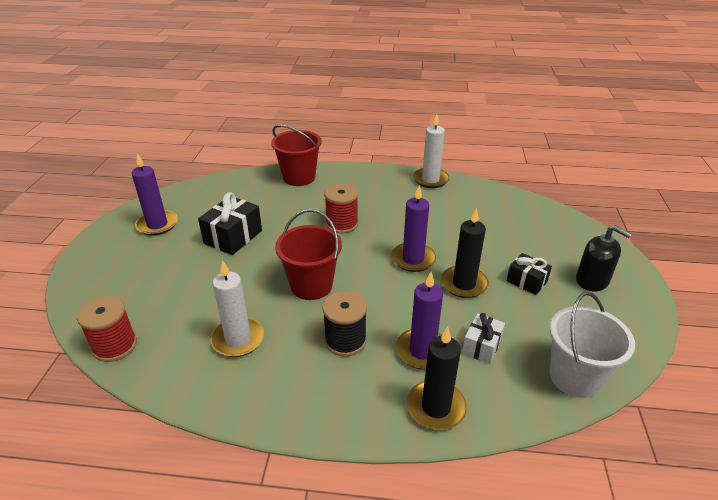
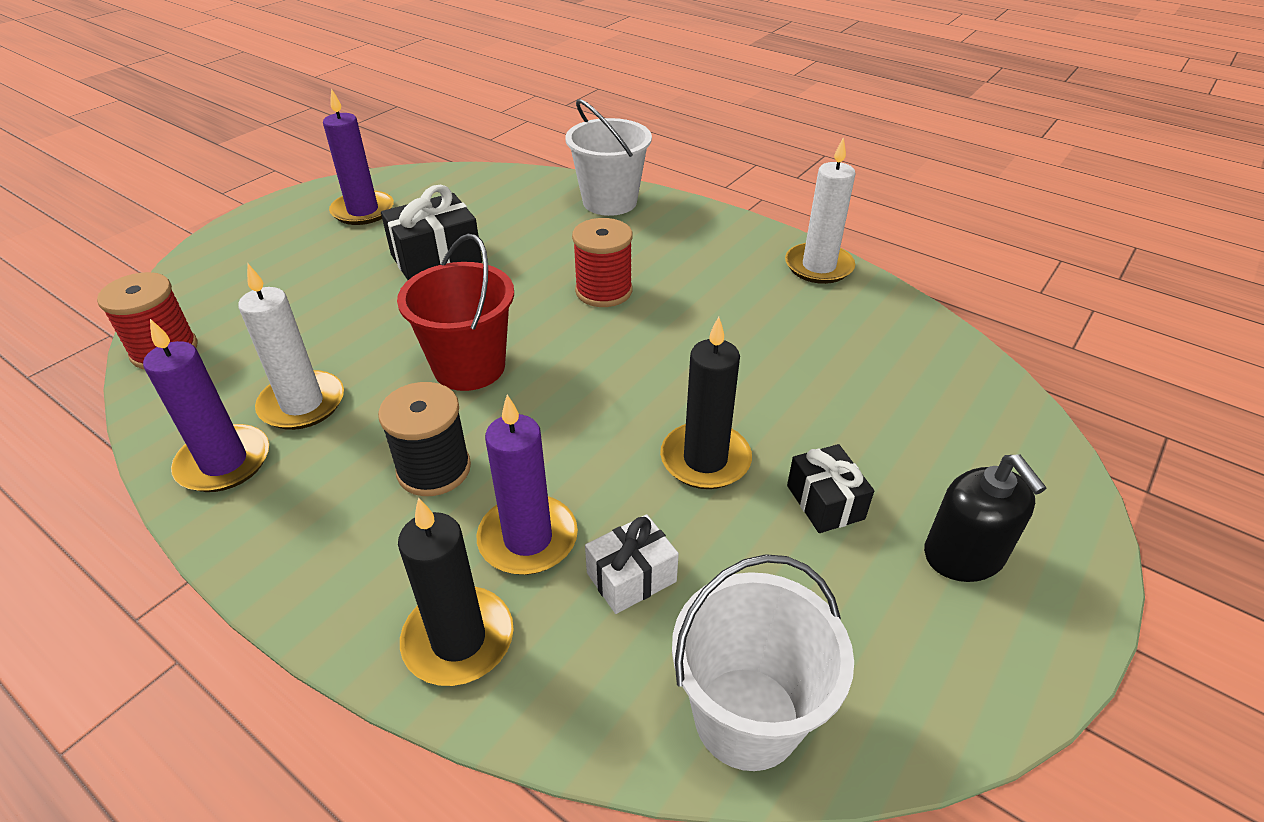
camera: 30 degrees right, 5 degrees up
(299, 177) = (609, 202): red bucket -> white bucket
(413, 259) = (660, 385): purple candle -> purple candle (224, 462)

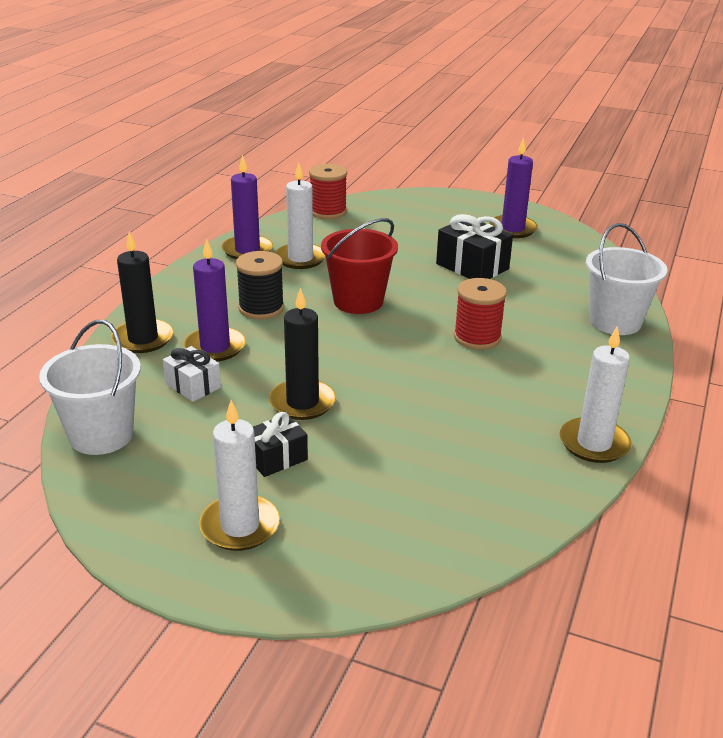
camera: 75 degrees right, 10 degrees down
(964, 555) = (240, 526): black soap dispenser -> white candle

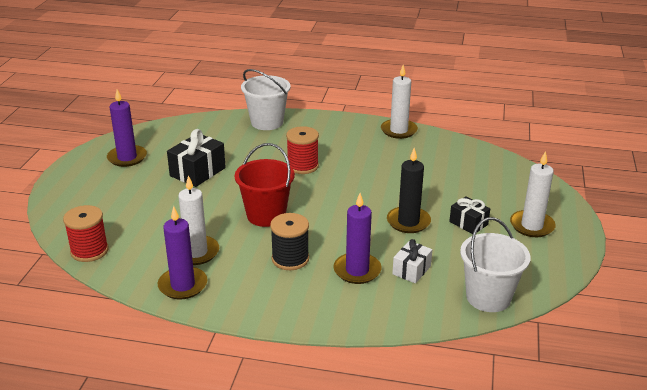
camera: 100 degrees left, 0 degrees up
(143, 339) = (359, 310): black candle -> none

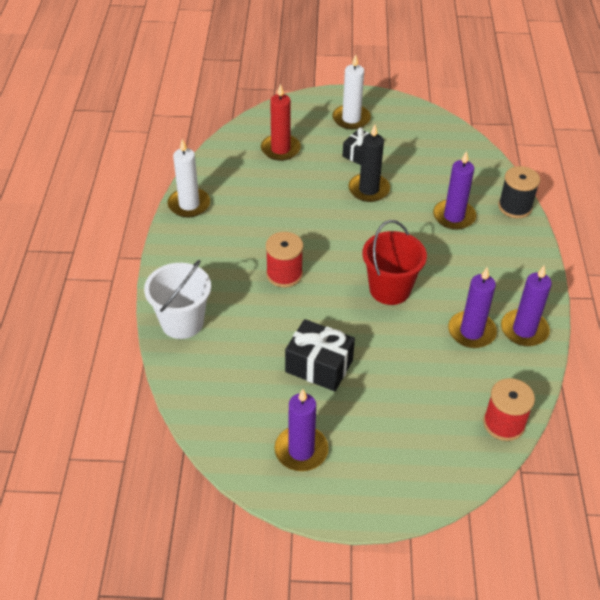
camera: 100 degrees left, 15 degrees up
(196, 252) = (471, 332): white candle -> purple candle
(290, 259) = (454, 261): black spool -> black spool (515, 207)
(411, 270) = (440, 185): white gift -> none
(475, 178) = (280, 149): none -> red candle
(488, 297) = (457, 144): white bucket -> none

